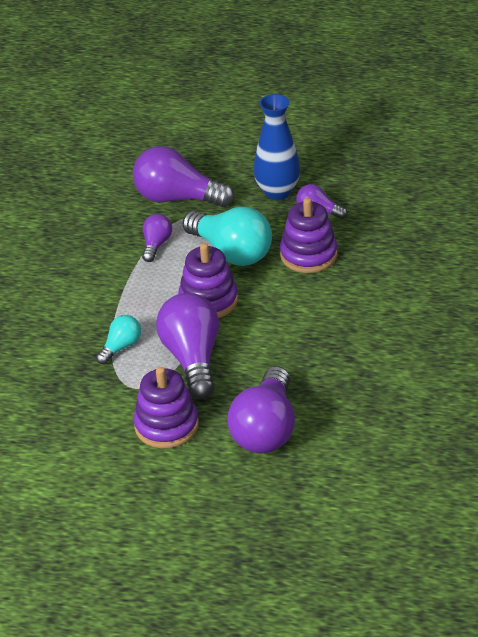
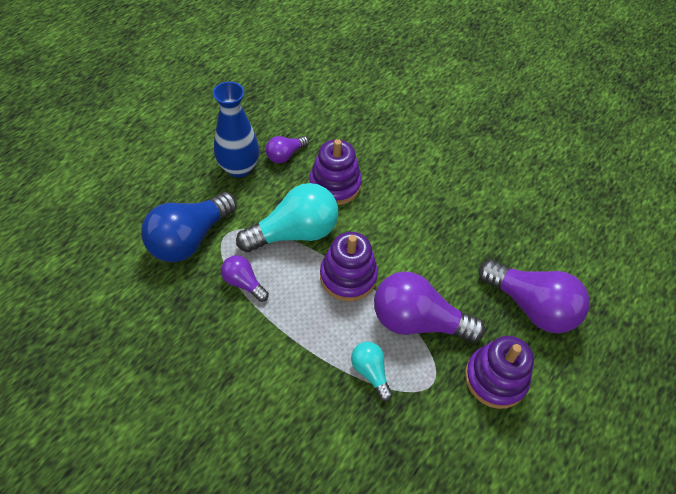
camera: 70 degrees left, 15 degrees up
(177, 198) = (189, 239): purple light bulb -> blue light bulb

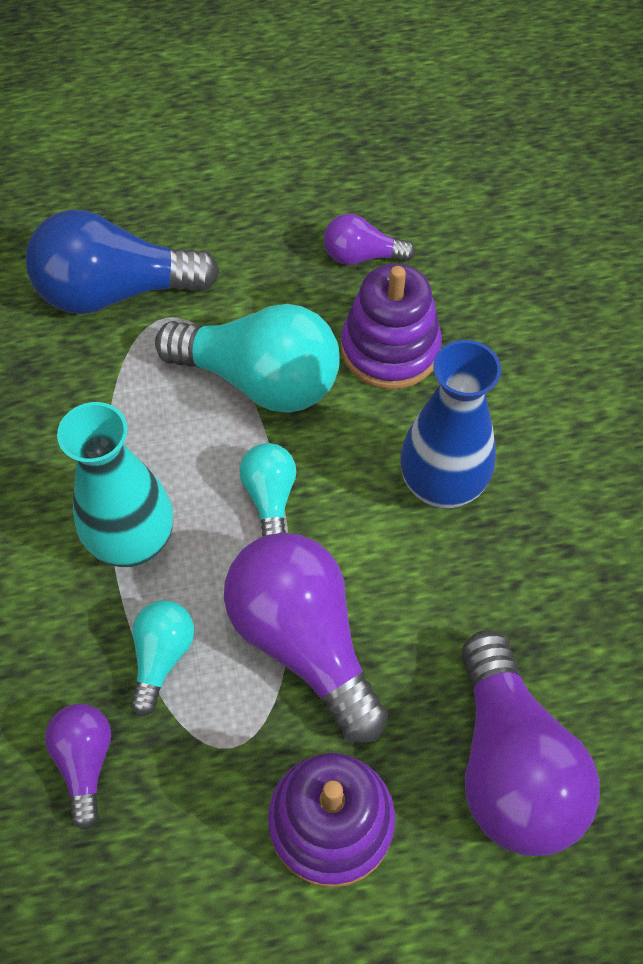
camera: 45 degrees right, 5 degrees up
(239, 168) = (277, 234): blue vase -> blue vase (441, 486)
(243, 283) = (123, 401): purple light bulb -> purple light bulb (85, 761)
(310, 336) = (133, 542): none -> turquoise vase
(348, 276) = (270, 498): purple stacking toy -> turquoise light bulb

